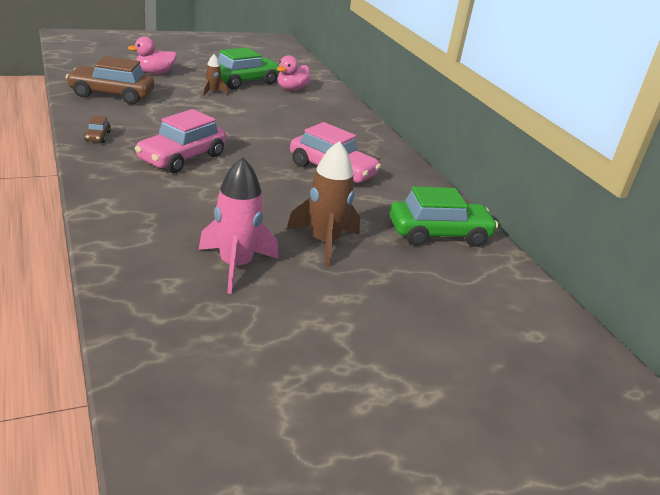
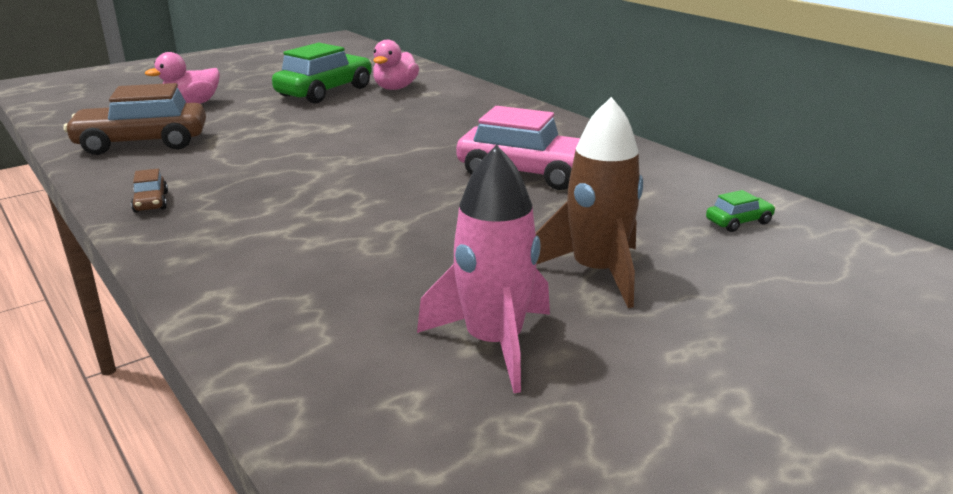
camera: 10 degrees left, 5 degrees down
(182, 158) = (300, 203): pink car -> none
(212, 92) = (290, 112): brown rocket -> none
(438, 234) = (738, 222): green car -> green car, size x0.43

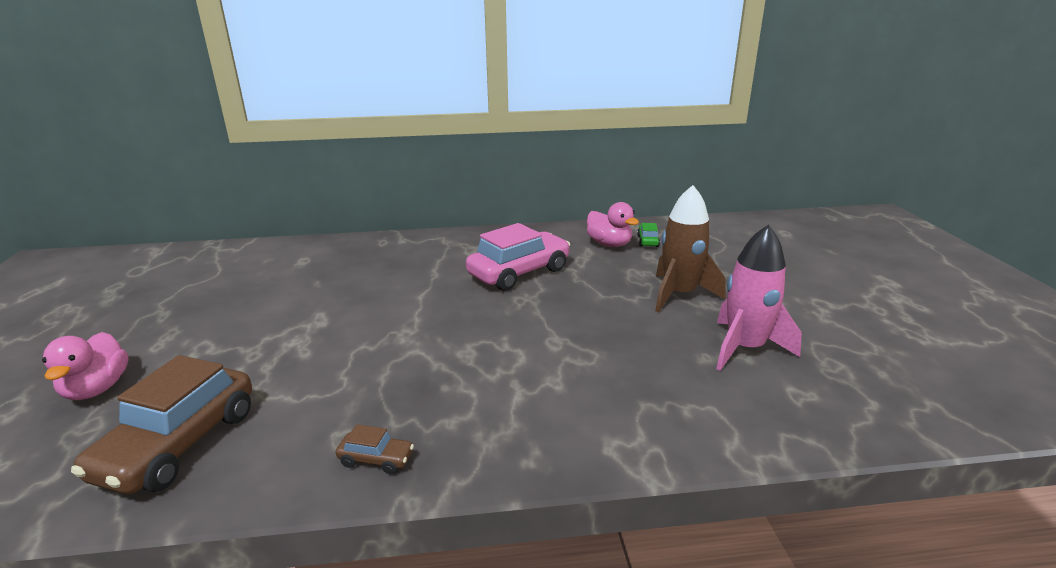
camera: 60 degrees left, 0 degrees up
(325, 92) = (209, 303): green car -> none
(395, 88) = (263, 271): pink duck -> pink duck (609, 244)

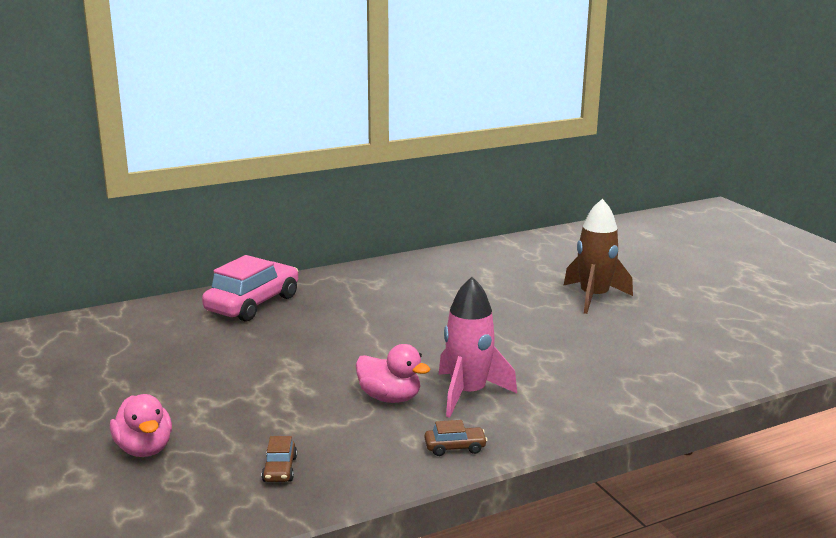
camera: 20 degrees left, 5 degrees down
(179, 444) = (280, 469): brown car -> brown car, size x0.43
(519, 272) = (440, 298): pink car -> pink car (253, 304)
(609, 244) = (501, 262): pink duck -> pink duck (390, 398)
(648, 241) = (533, 255): green car -> none
(745, 348) = (671, 330): pink rocket -> pink rocket (468, 394)

